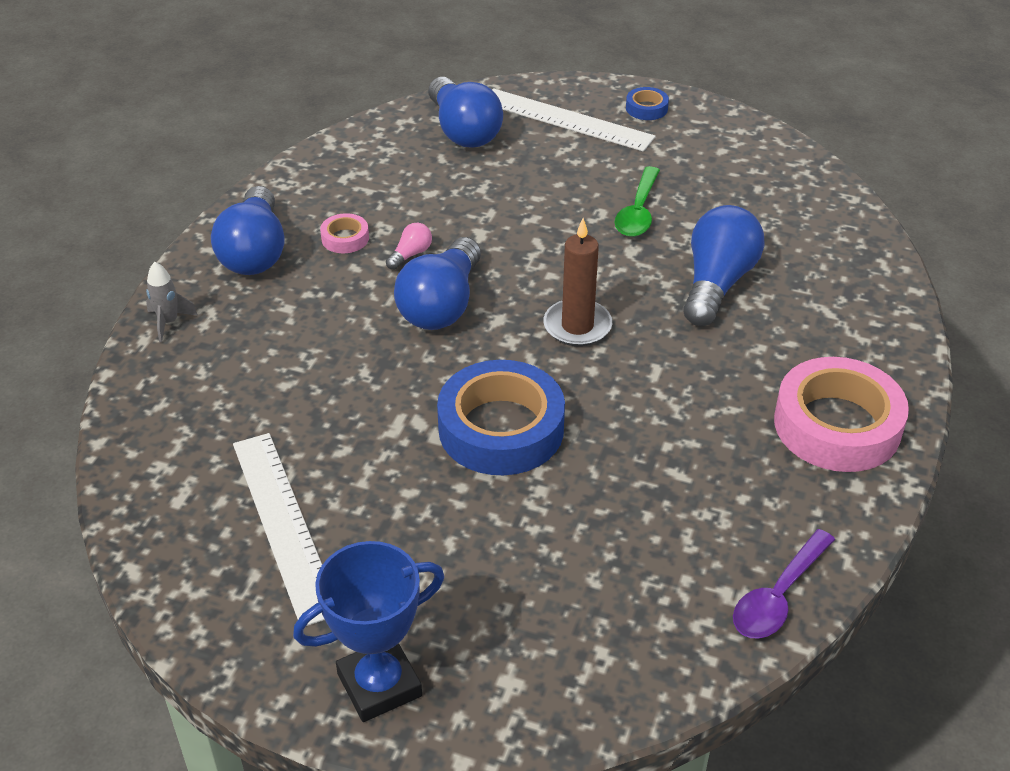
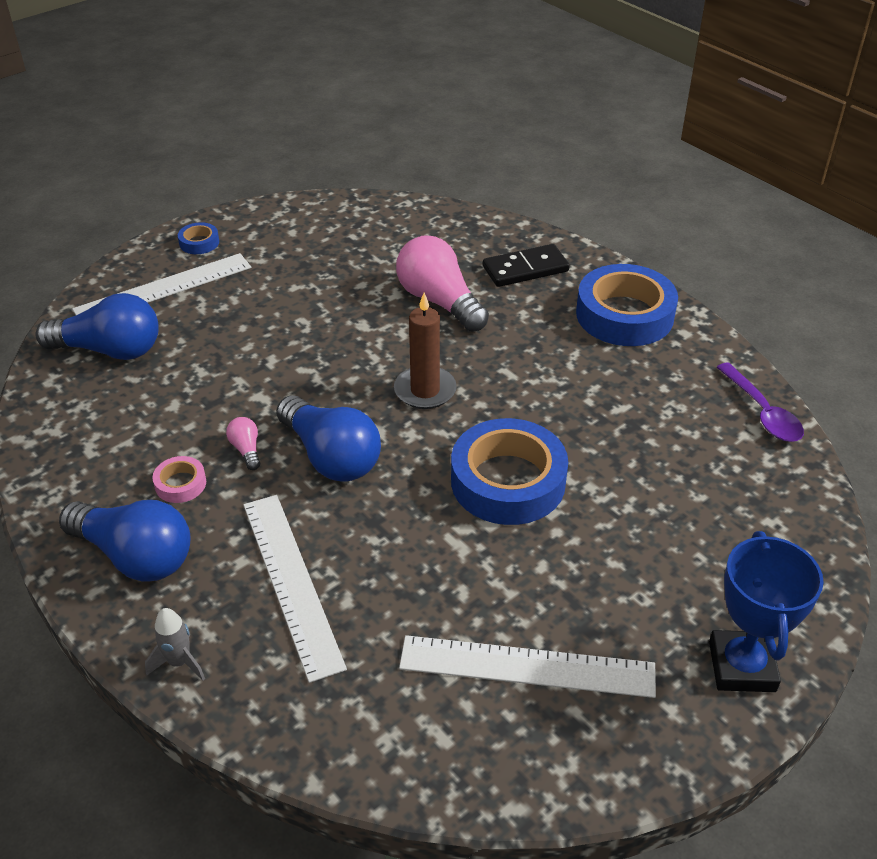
camera: 60 degrees left, 0 degrees up
(284, 344) = (291, 582): none -> white ruler
(638, 212) = (321, 302): green spoon -> none
(717, 283) = (439, 301): blue light bulb -> pink light bulb
(835, 322) = (525, 269): none -> black domino
(837, 425) = (624, 315): pink tape -> blue tape

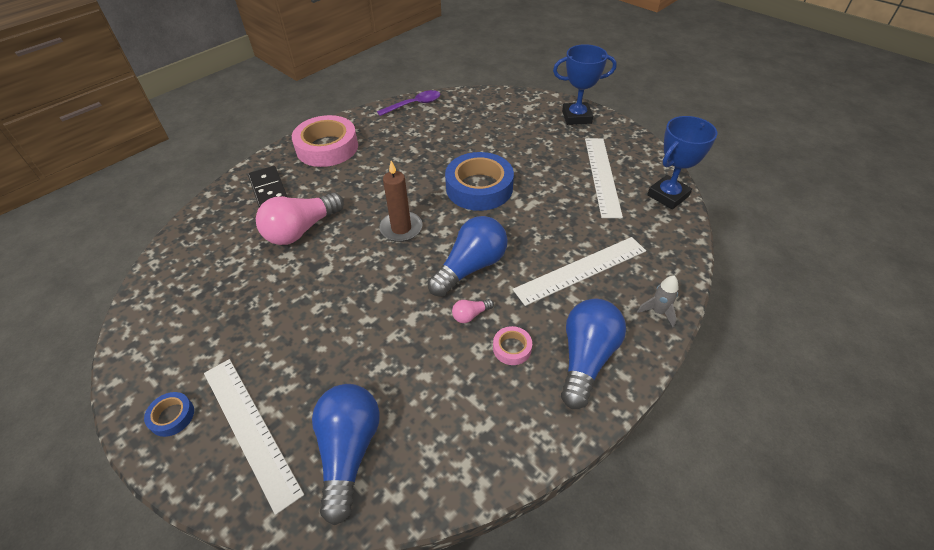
camera: 95 degrees left, 5 degrees up
(452, 768) = (668, 195): none -> blue trophy
(624, 315) = (327, 147): blue tape -> pink tape

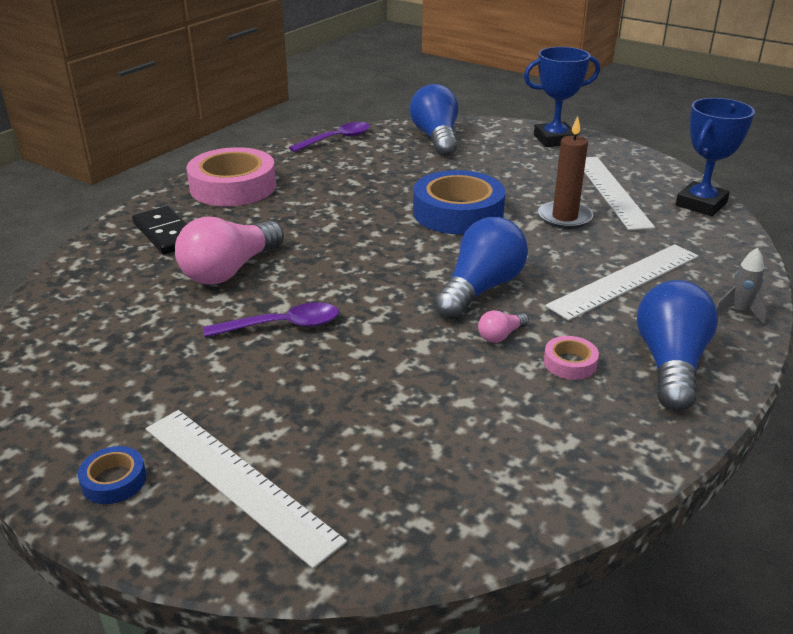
camera: 10 degrees left, 15 degrees down
(321, 287) = (283, 326): none -> purple spoon
(349, 451) = (392, 489): blue light bulb -> blue light bulb (436, 138)
(401, 228) = (370, 259): brown candle -> brown candle (564, 217)

